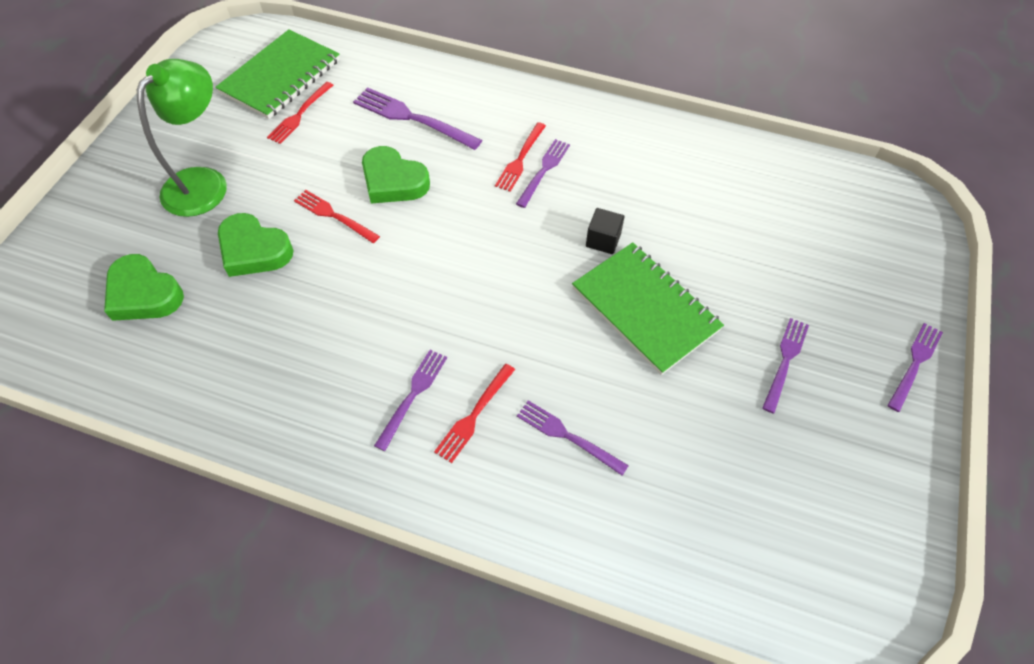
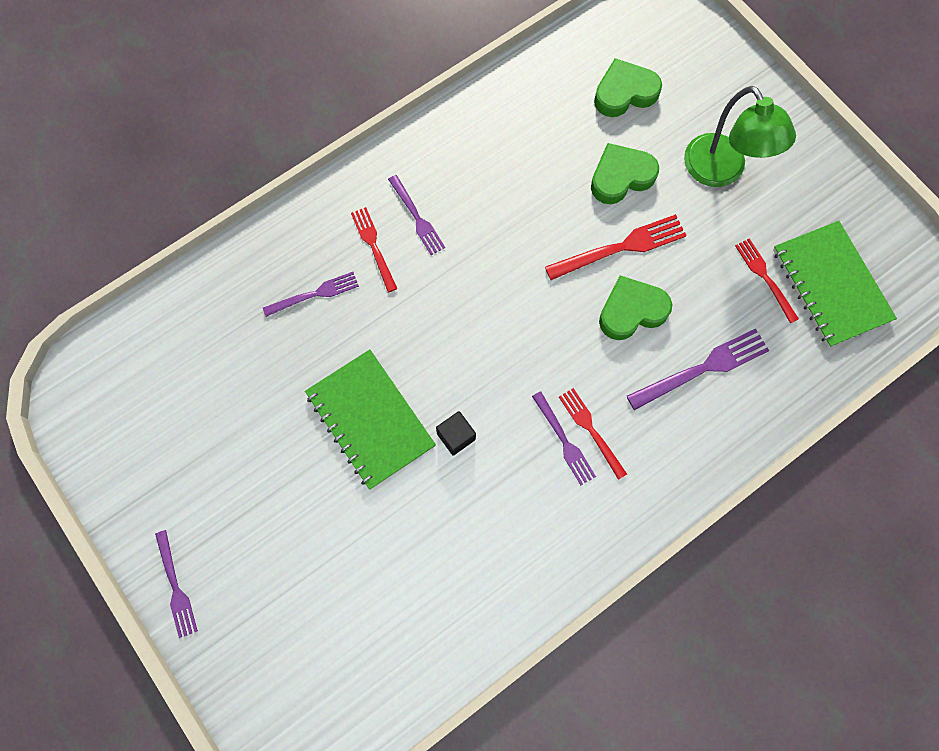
camera: 125 degrees right, 15 degrees up
(333, 215) = (621, 247): red fork -> red fork, size x1.53
(645, 309) = (370, 420): green notebook -> green notebook turned 60 degrees clockwise
(785, 360) = (253, 488): purple fork -> none

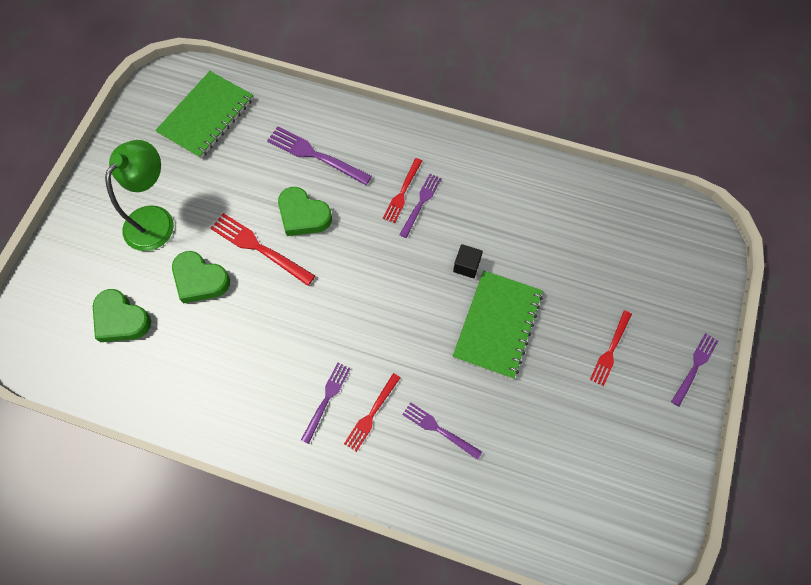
camera: 125 degrees left, 5 degrees down
(764, 277) = (225, 154): red fork -> red fork (610, 351)

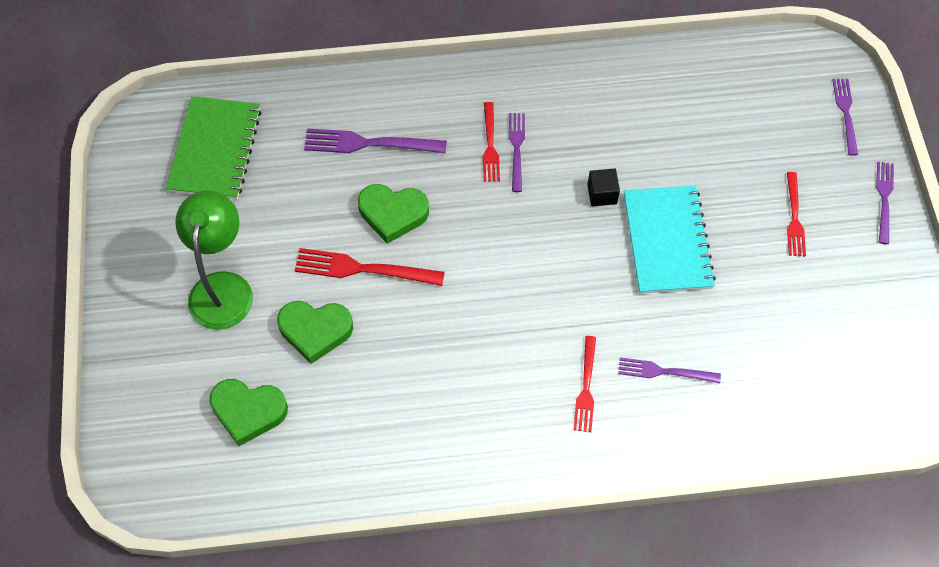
camera: 25 degrees left, 5 degrees down
(327, 399) = (529, 393): purple fork -> purple fork (845, 113)
(497, 325) = (667, 241): green notebook -> turquoise notebook

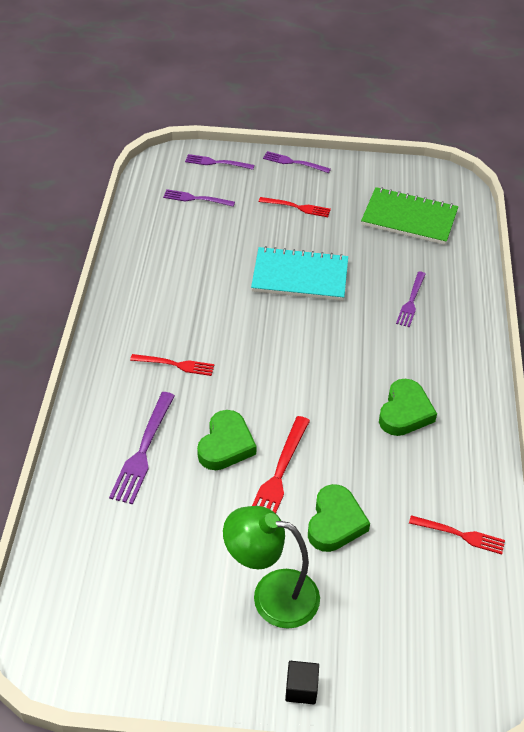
camera: 80 degrees left, 15 degrees down
(215, 150) = (105, 583): green notebook -> green notebook (409, 218)
(248, 411) = (410, 588): green heart -> green heart (405, 412)
(516, 148) = (184, 348): purple fork -> purple fork (195, 199)
(586, 388) = (419, 348): red fork -> red fork (461, 535)
(602, 194) = (246, 304): black cube -> black cube (301, 689)

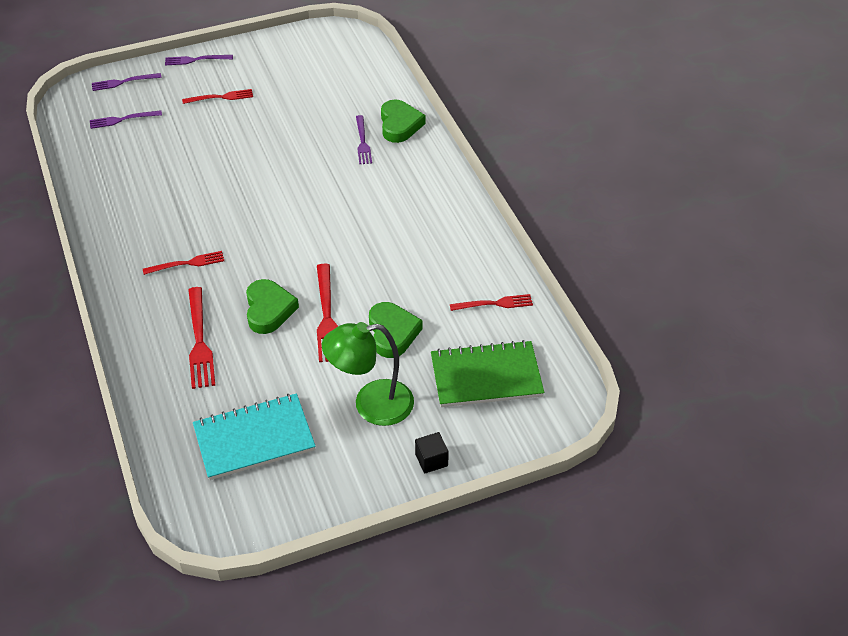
camera: 25 degrees left, 0 degrees up
(143, 452) = (200, 342): purple fork -> red fork
(300, 276) = (256, 154): turquoise notebook -> turquoise notebook (254, 438)
(405, 412) = (403, 230): green heart -> green heart (399, 125)
(409, 218) = (324, 75): green notebook -> green notebook (486, 376)

